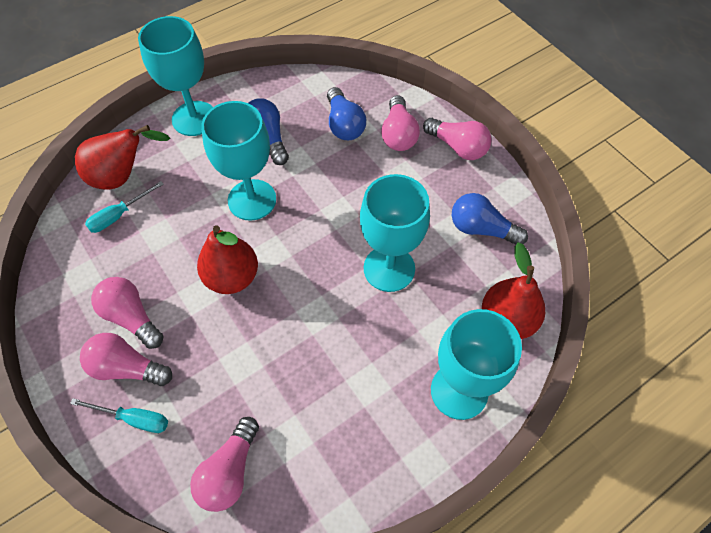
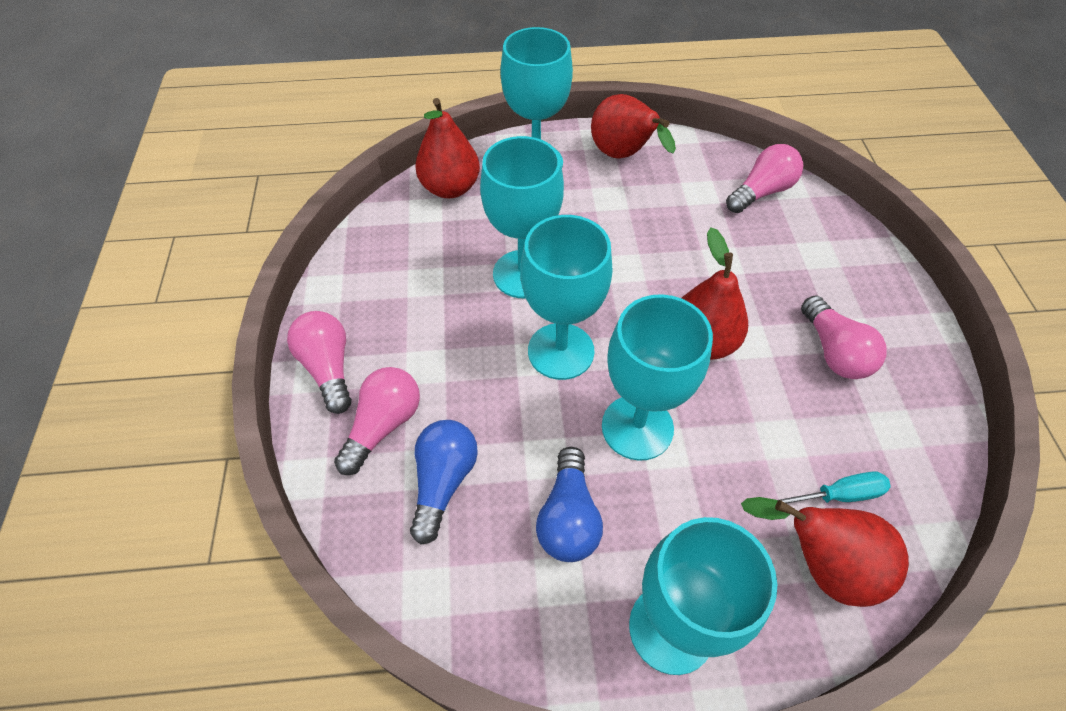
camera: 150 degrees left, 5 degrees down
(127, 367) = (845, 304): pink light bulb -> none
(133, 418) = (844, 260): turquoise screwdriver -> none
(325, 224) = (561, 351): none -> turquoise goblet
(385, 449) = (623, 156): none -> red pear
(481, 229) = (397, 266): blue light bulb -> none

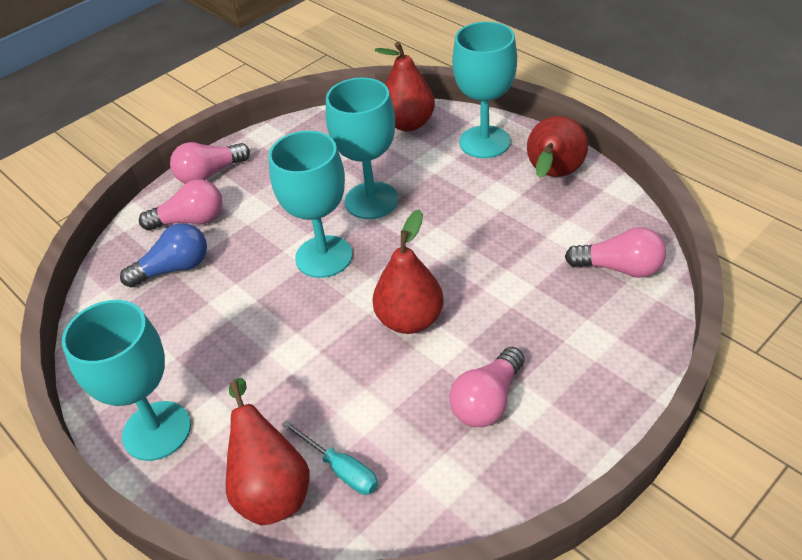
camera: 55 degrees right, 10 degrees down
(328, 368) = (209, 174): pink light bulb -> pink light bulb turned 150 degrees counterclockwise
(568, 517) = (196, 337): blue light bulb -> none
(637, 427) = (297, 329): turquoise goblet -> none

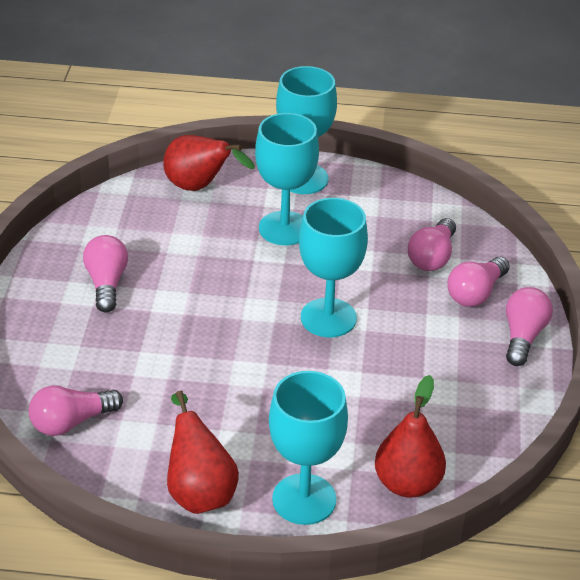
camera: 135 degrees right, 5 degrees down
(174, 268) = (432, 257): blue light bulb -> pink light bulb
(340, 469) = (168, 212): turquoise screwdriver -> none
(371, 200) = (346, 382): turquoise goblet -> turquoise goblet (284, 228)
(410, 320) = (209, 306): red pear -> none

